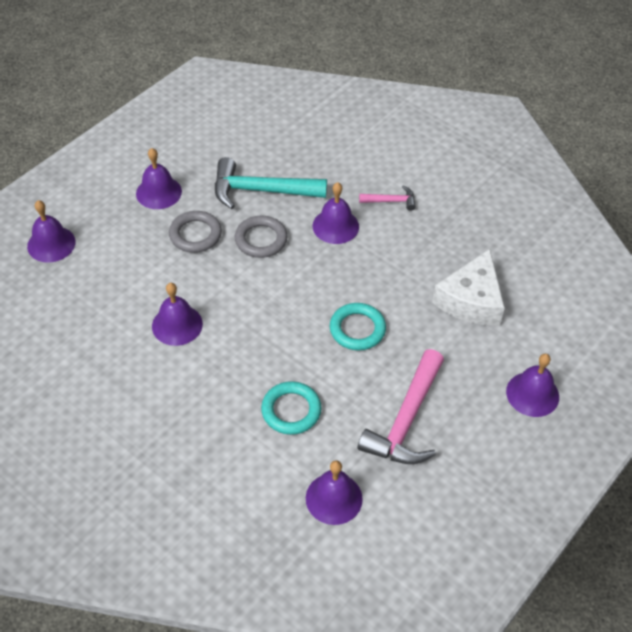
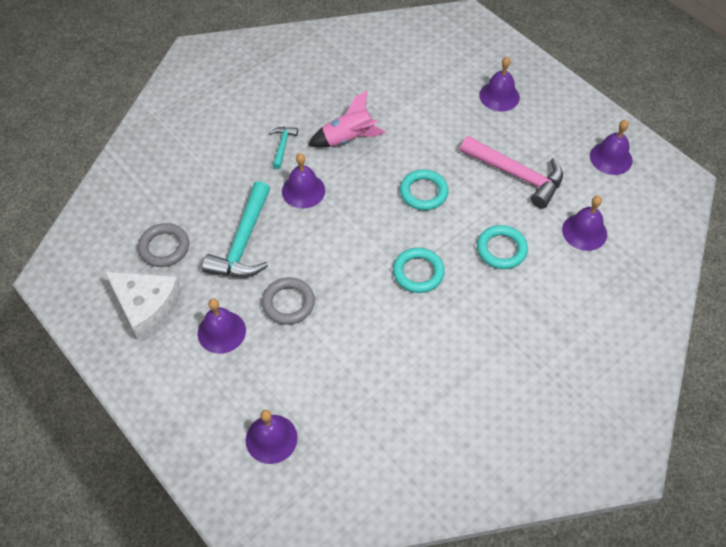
camera: 80 degrees left, 5 degrees up
(177, 325) = (398, 327): purple bell -> purple bell (611, 158)
(247, 335) = (418, 272): none -> turquoise ring
(261, 239) = (307, 250): grey ring -> grey ring (164, 247)
(391, 201) = (282, 146): pink hammer -> turquoise hammer
(417, 253) = (348, 138): none -> pink rocket
(471, 300) = (404, 113): white cheese -> white cheese (146, 306)

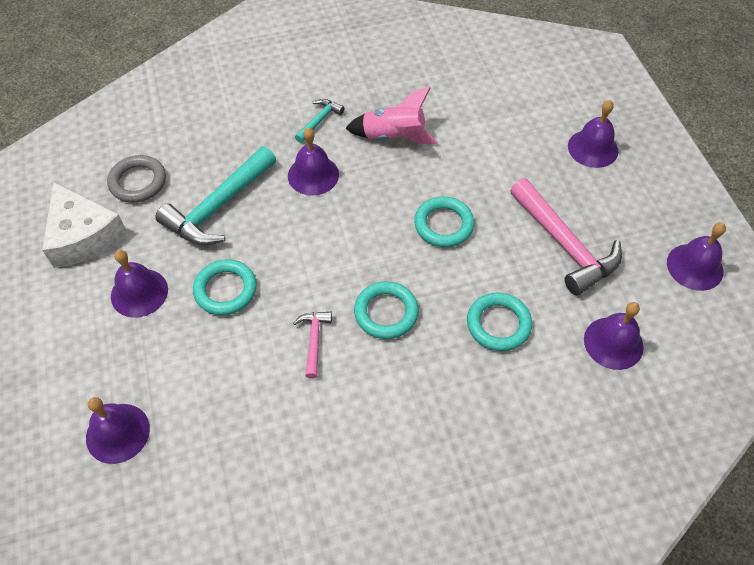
camera: 25 degrees right, 0 degrees up
(288, 303) = (225, 290): grey ring -> turquoise ring
(377, 313) = (314, 340): none -> pink hammer

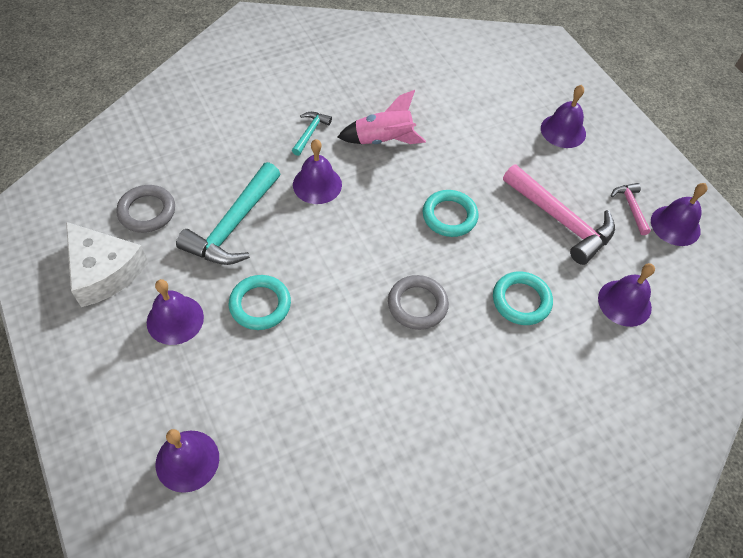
camera: 15 degrees left, 0 degrees up
(314, 340) = (357, 341): pink hammer -> pink hammer (631, 207)
(386, 312) = (417, 304): turquoise ring -> grey ring

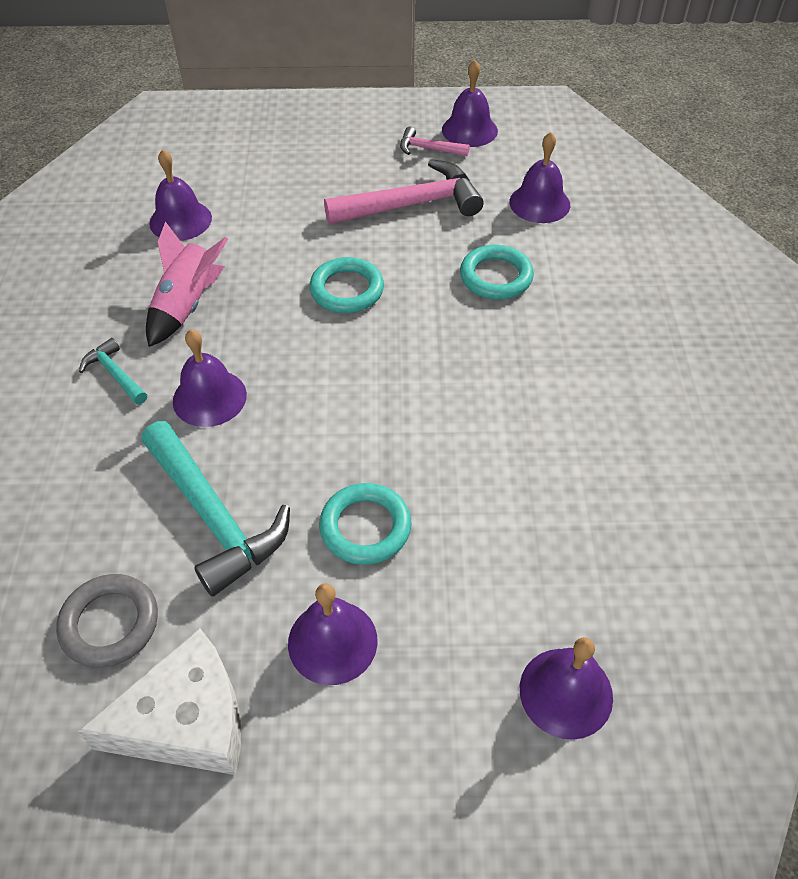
camera: 60 degrees left, 5 degrees down
(417, 304) = (453, 366): grey ring -> none
(563, 131) = (294, 152): purple bell -> purple bell (180, 220)

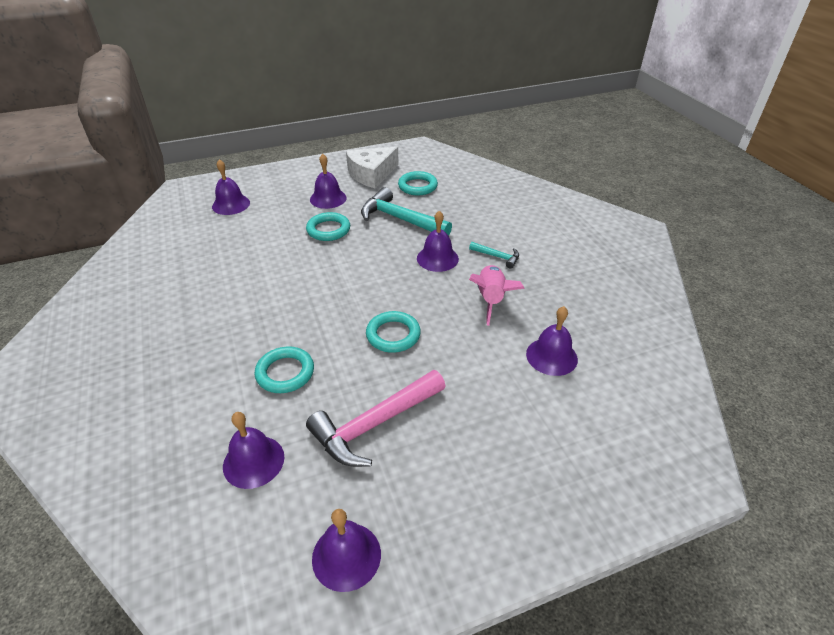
camera: 160 degrees right, 10 degrees down
(110, 623) = (417, 186): grey ring -> turquoise ring
(428, 149) = (384, 506): pink hammer -> none

